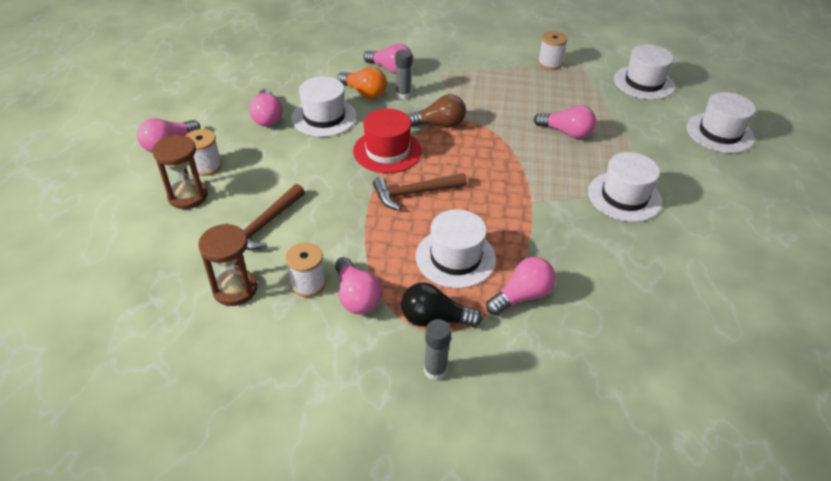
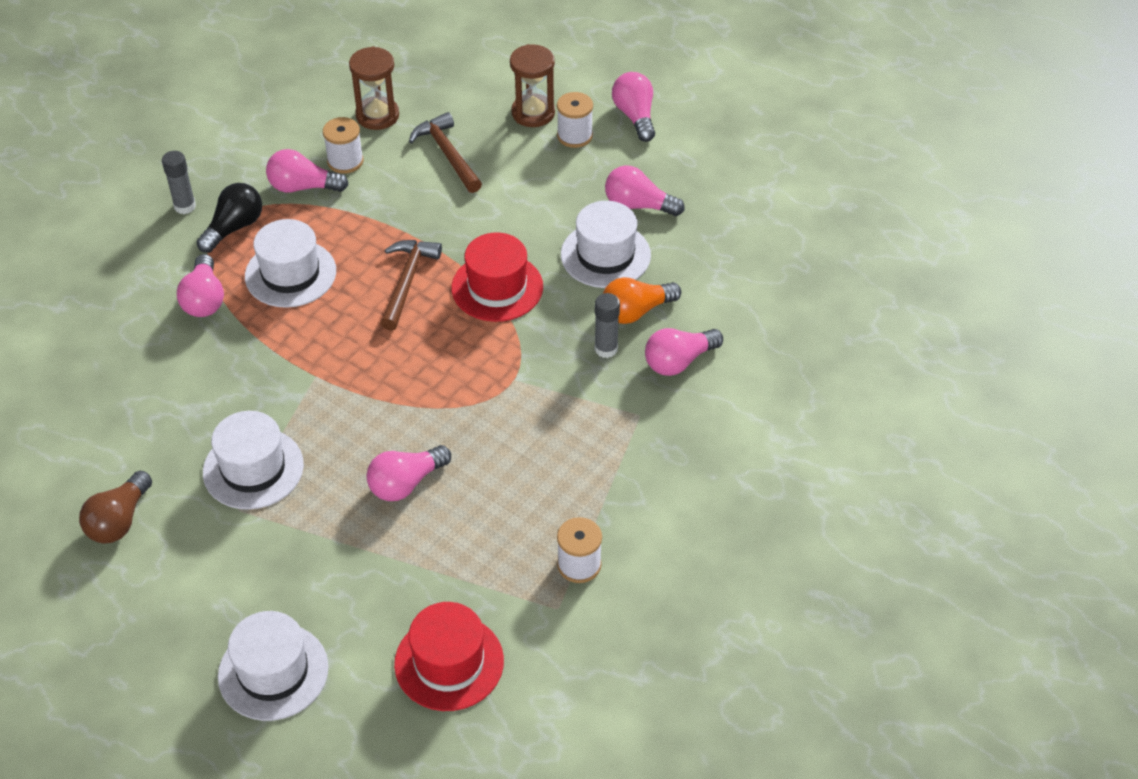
camera: 120 degrees right, 5 degrees up
(439, 124) = (515, 358): brown light bulb -> brown light bulb (119, 520)
(644, 82) = (449, 662): white hat -> red hat

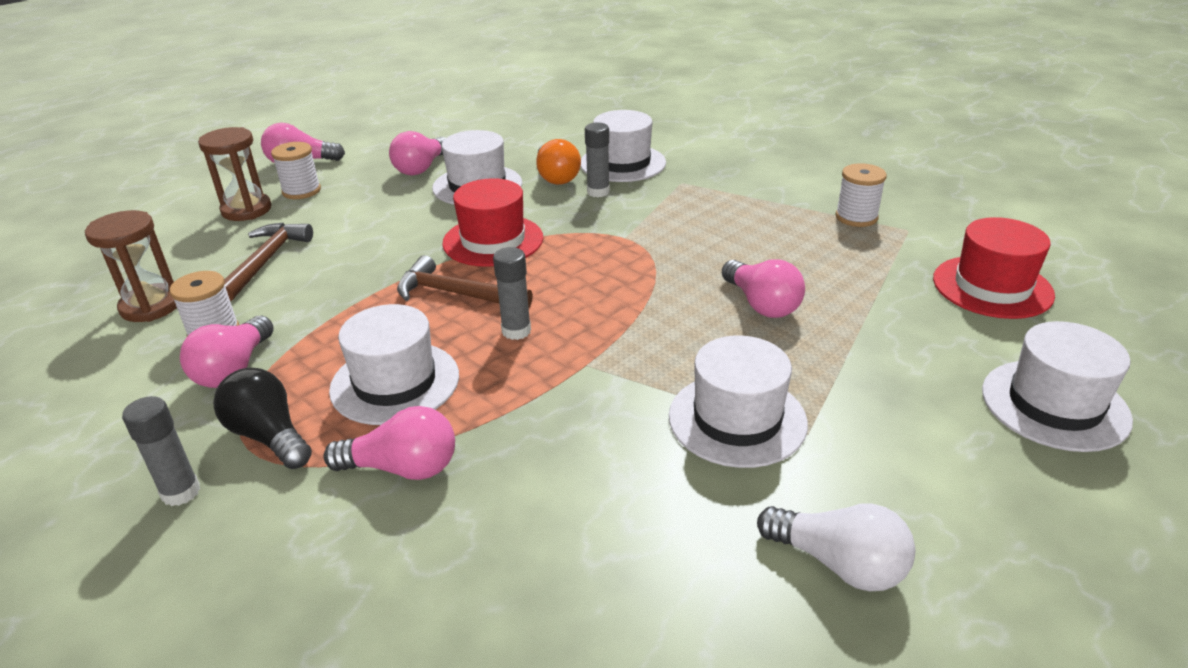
camera: 80 degrees left, 15 degrees down
(119, 520) = (839, 564): brown light bulb -> white light bulb
(357, 328) = (516, 331): none -> grey glue stick
(447, 154) = (265, 261): brown hammer -> brown hammer turned 120 degrees clockwise
(679, 361) = (622, 163): pink light bulb -> white hat

